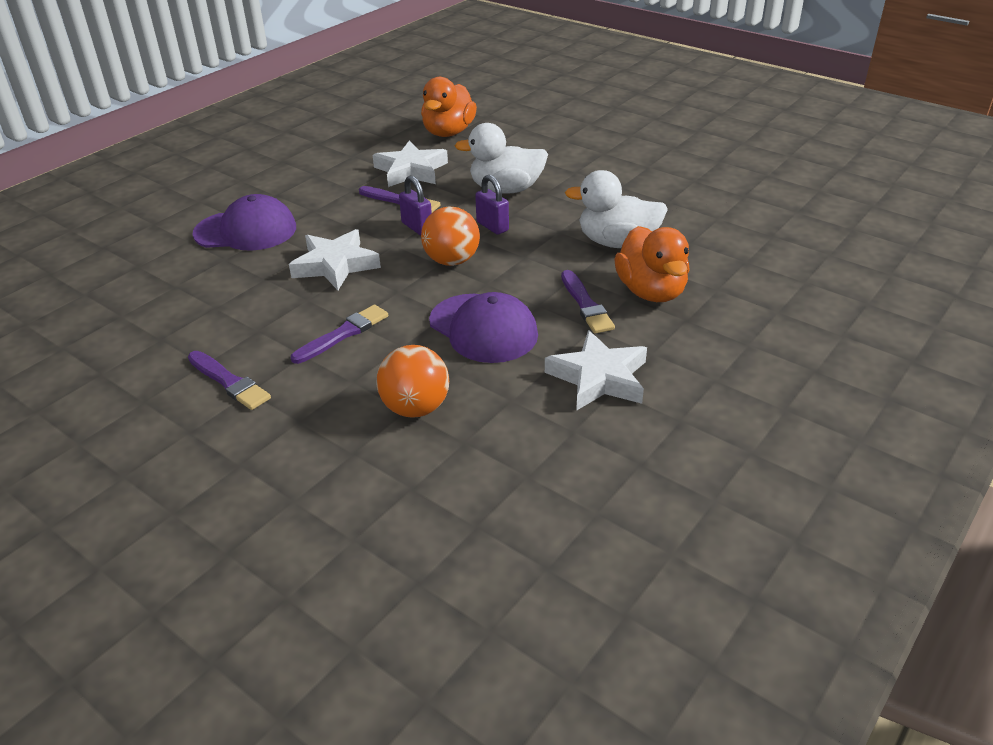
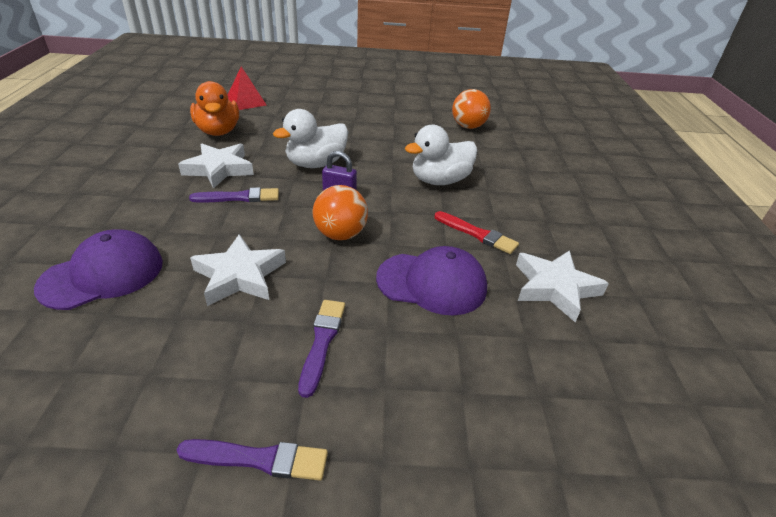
camera: 40 degrees left, 0 degrees up
(415, 408) = (467, 385): orange ball -> orange ball (468, 127)
(417, 227) = (278, 215): purple padlock -> none
(509, 106) = (246, 102): none -> red pyramid
(586, 305) = (477, 234): purple brush -> red brush
(651, 291) = (503, 208): orange duck -> none

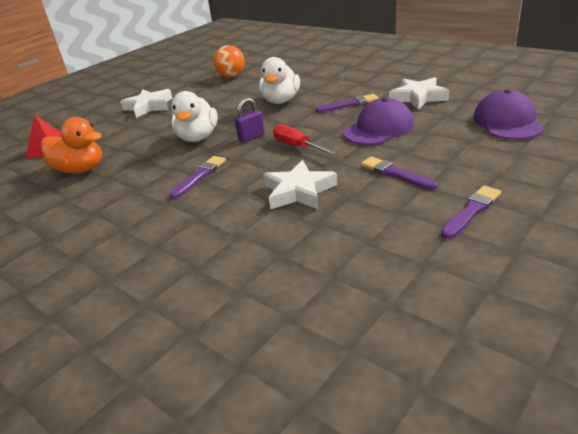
camera: 45 degrees left, 5 degrees down
(103, 274) = (228, 252): purple cap -> purple cap (507, 122)
(219, 169) = (144, 178): white star -> white star (149, 106)
(340, 234) = (297, 146): orange ball -> red screwdriver
(477, 234) = (349, 104): red brush -> purple brush

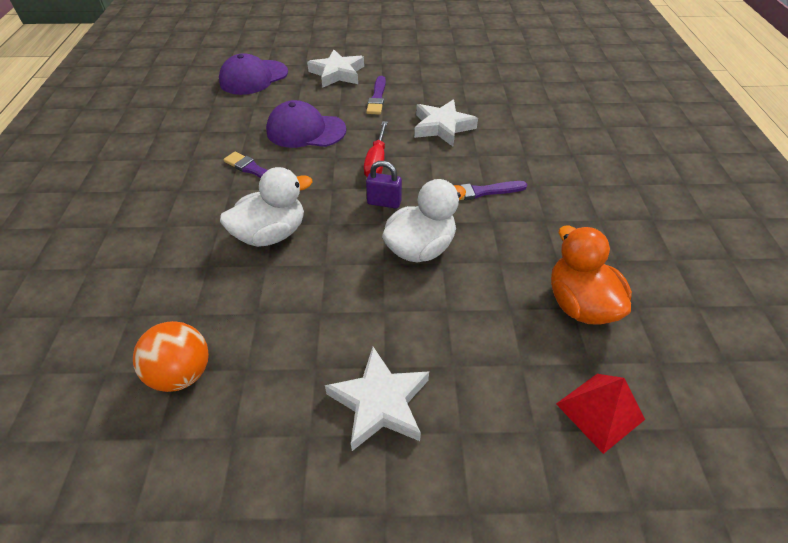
camera: 135 degrees left, 15 degrees up
(418, 97) = (215, 133): white star -> white star (337, 73)
(471, 211) = (395, 62): purple brush -> none

